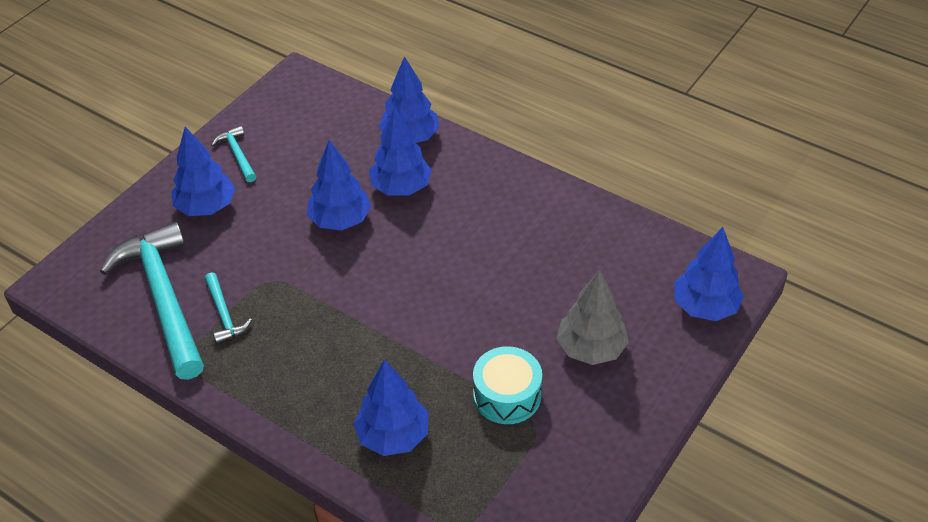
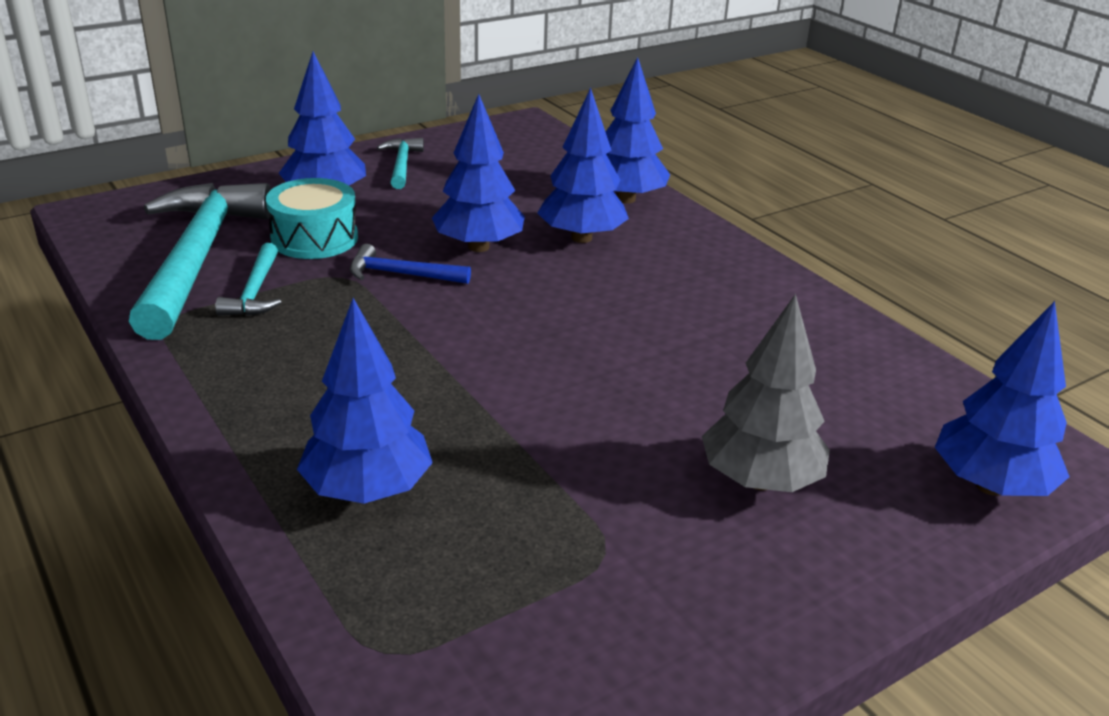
camera: 20 degrees right, 15 degrees down
(307, 264) = (401, 274): none -> blue hammer
(507, 395) = (583, 497): turquoise drum -> turquoise drum (314, 238)

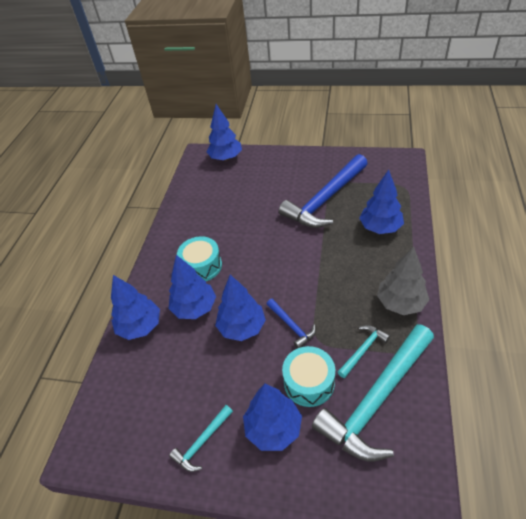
camera: 130 degrees left, 15 degrees up
(577, 497) = (325, 199): none -> blue hammer
(655, 279) = (201, 266): none -> turquoise drum
(759, 480) = (275, 183): grey tree -> grey tree (400, 303)

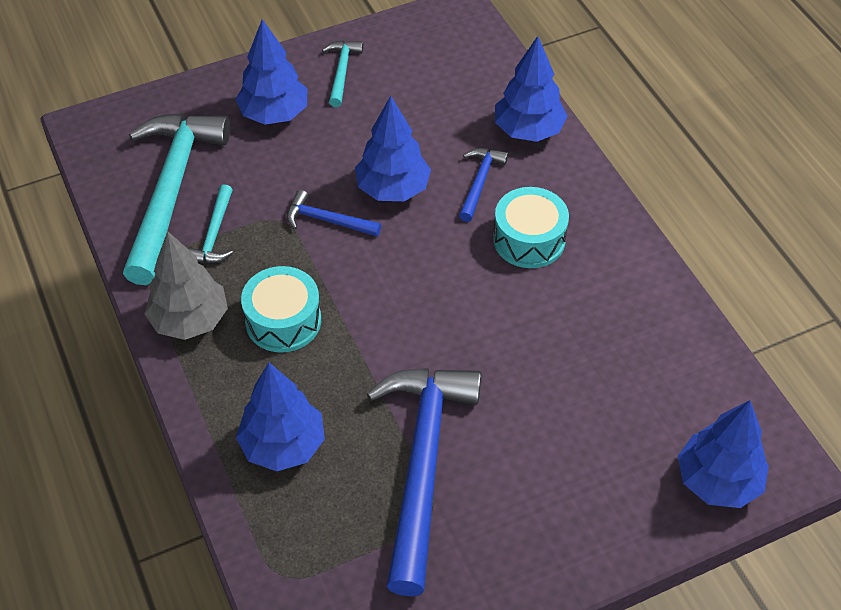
camera: 140 degrees right, 5 degrees up
(194, 308) = (480, 182): blue tree -> blue hammer
(309, 382) = (262, 171): turquoise drum -> turquoise drum (283, 321)

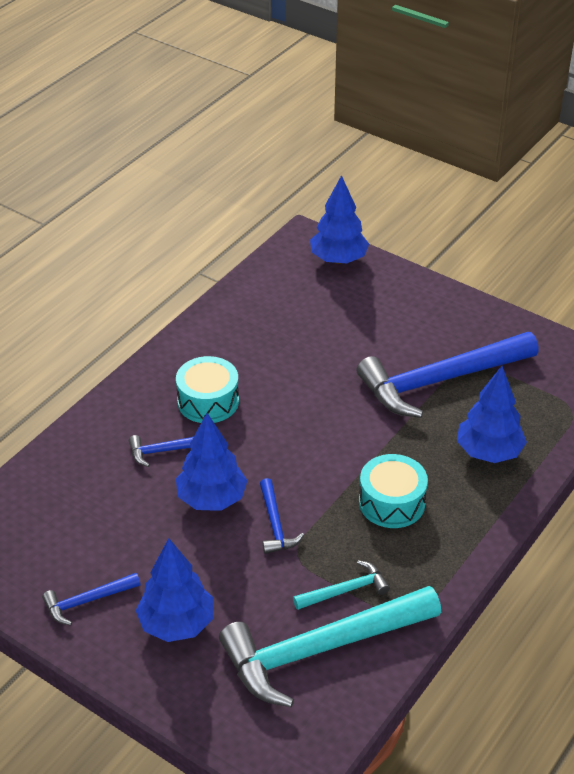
camera: 120 degrees left, 10 degrees down
(190, 320) = (438, 558): grey tree -> none
(342, 72) = (87, 601): turquoise hammer -> blue hammer
(528, 130) = (87, 444): blue tree -> none

